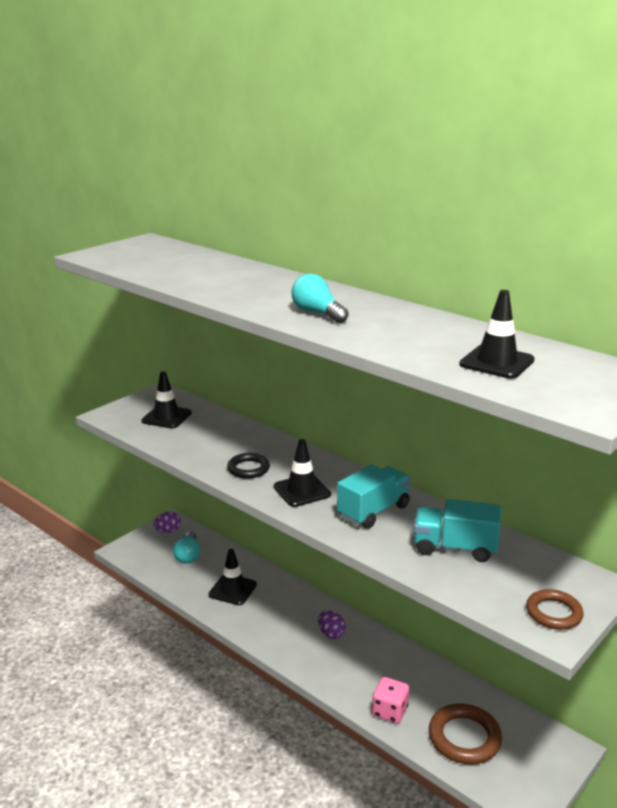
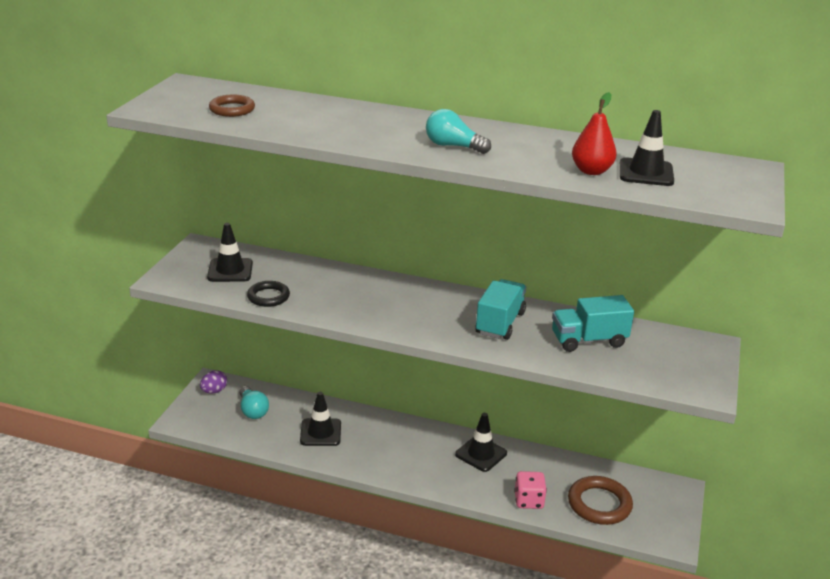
camera: 25 degrees left, 5 degrees up
(248, 469) = (357, 307): black ring -> black ring (268, 297)
(302, 491) = (423, 318): black traffic cone -> black traffic cone (481, 454)
(331, 634) = (438, 449): purple egg -> none
(435, 353) = (591, 171): none -> red pear
(553, 613) = (697, 375): brown ring -> brown ring (232, 109)

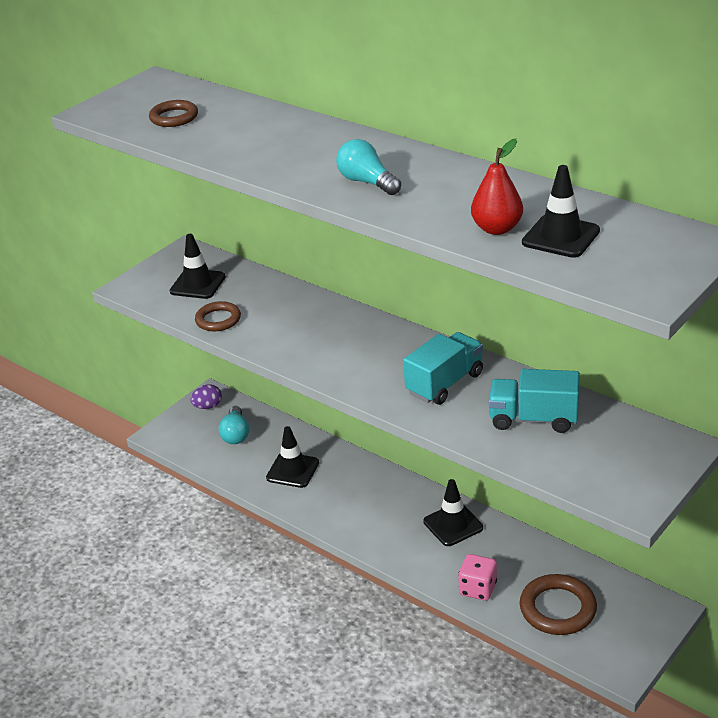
camera: 25 degrees right, 5 degrees up
(268, 297) = (218, 320): black ring -> brown ring

